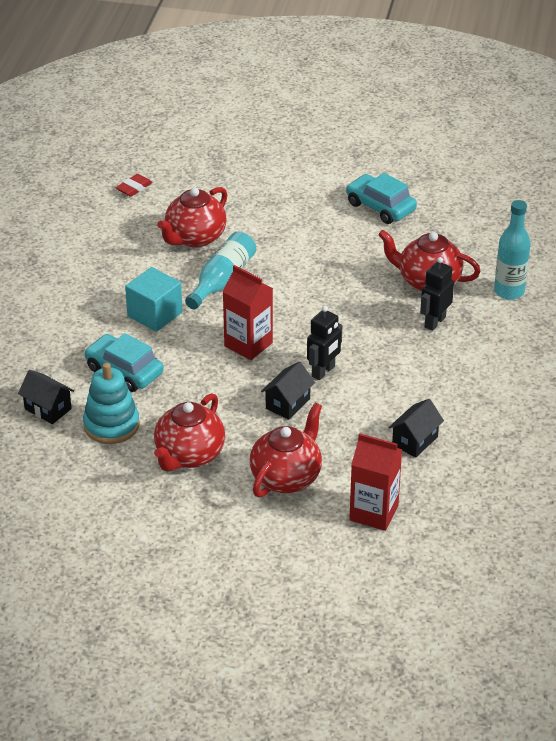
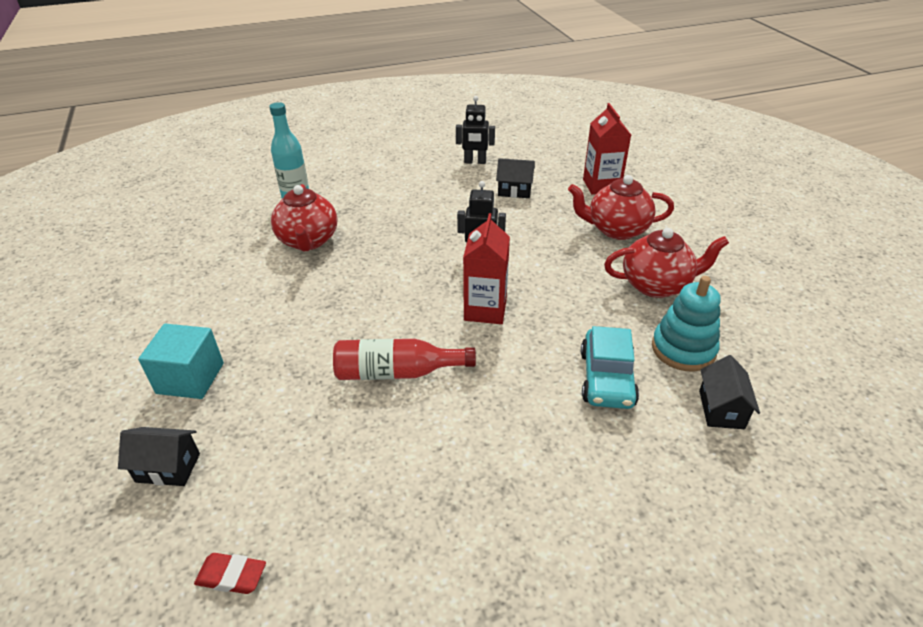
camera: 120 degrees left, 0 degrees up
(155, 314) = (499, 400): turquoise cube -> turquoise cube (190, 378)
(195, 238) = (328, 435): red teapot -> none
(222, 280) = (397, 372): turquoise bottle -> red bottle
(287, 403) = (538, 258): black house -> black house (168, 468)
(380, 207) = (189, 307): turquoise car -> none
(434, 322) = (365, 221): black robot -> black robot (475, 162)

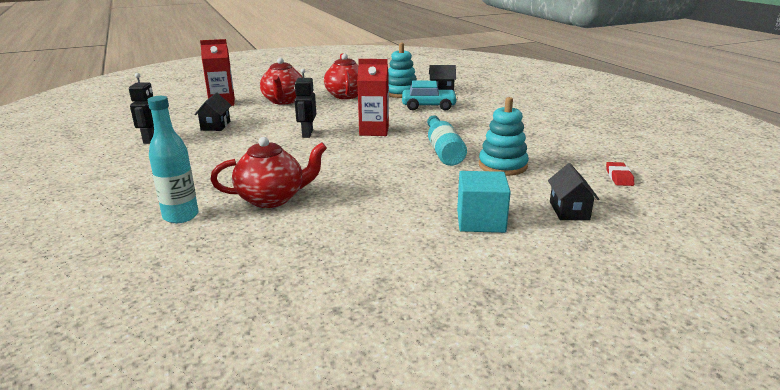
camera: 95 degrees left, 15 degrees down
(325, 429) = (502, 166): none -> turquoise stacking toy
(397, 372) = (443, 151): red bottle -> turquoise bottle

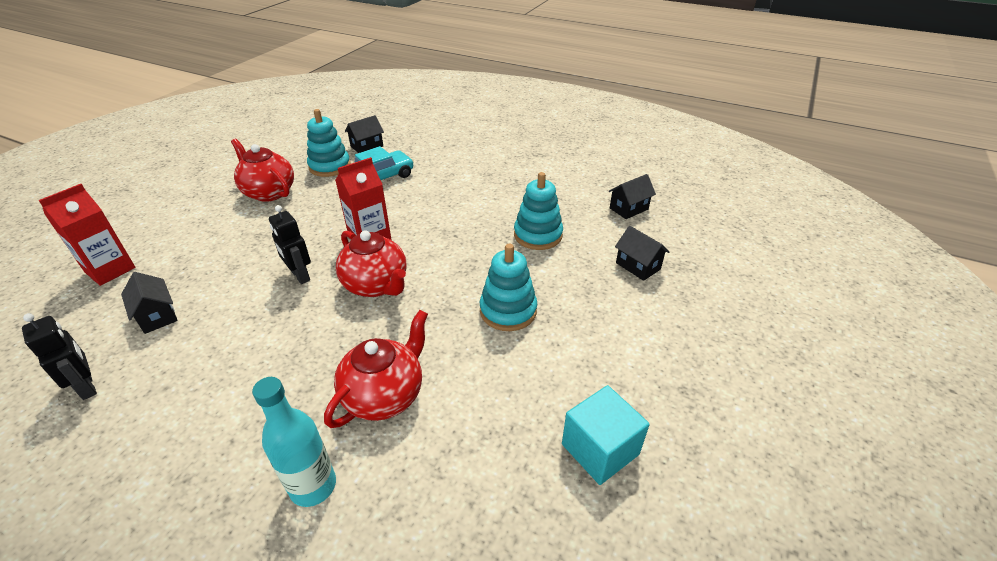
camera: 40 degrees left, 15 degrees up
(284, 101) = (199, 232): red teapot -> red teapot (376, 285)
(413, 194) = (508, 311): none -> turquoise stacking toy
(443, 151) = (468, 238): turquoise bottle -> none
(480, 221) = (595, 314): turquoise cube -> turquoise cube (600, 449)
(619, 177) = (628, 209): red eraser -> black house

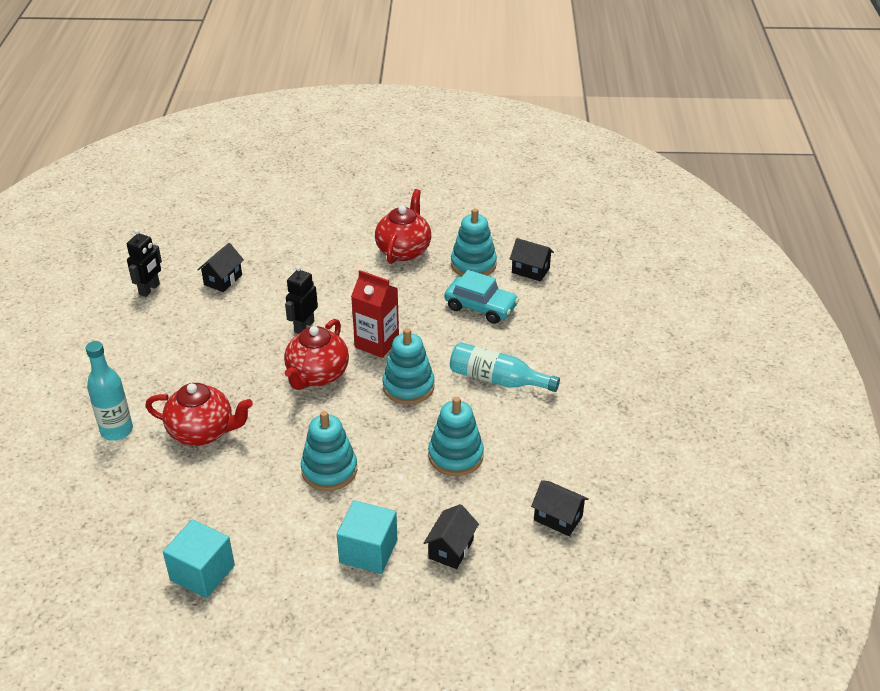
camera: 65 degrees right, 0 degrees up
(110, 270) = (256, 229): red carton -> none
(439, 236) = (408, 386): none -> turquoise stacking toy
(469, 193) = (497, 379): none -> turquoise bottle
(621, 313) = (368, 551): none -> turquoise cube

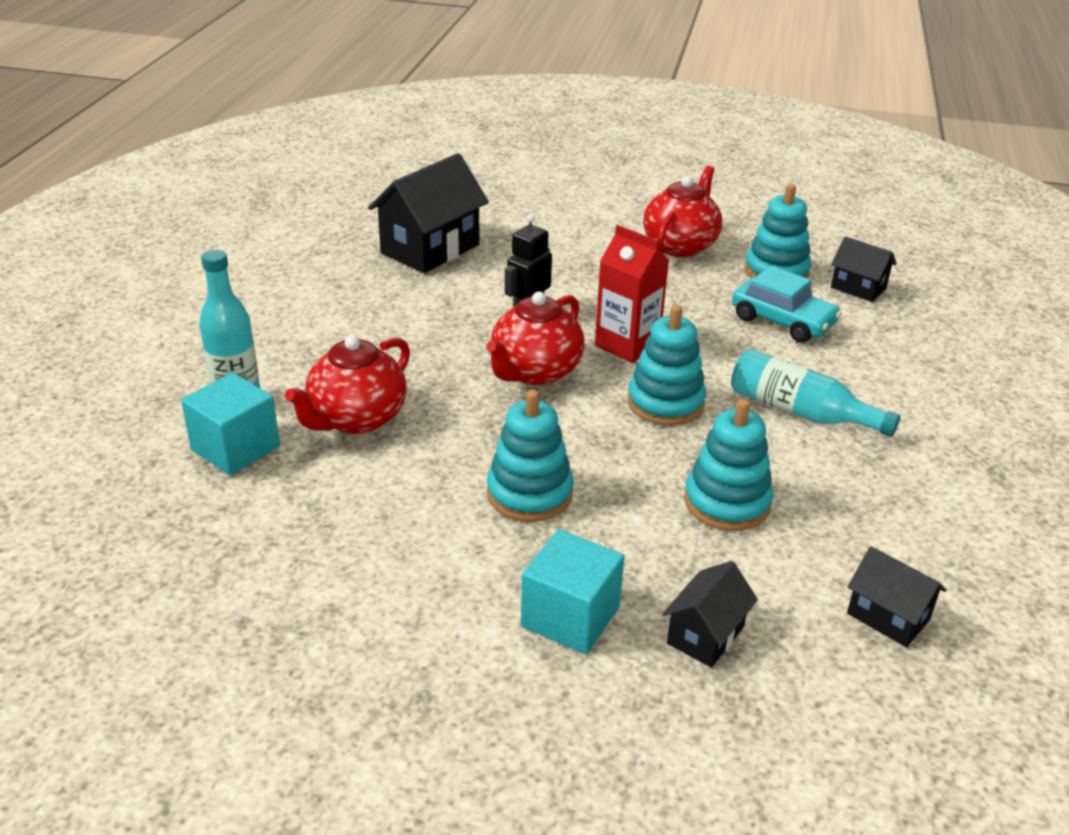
camera: 10 degrees right, 5 degrees down
(149, 289) = (332, 248): black robot -> none
(202, 432) = (356, 419): red teapot -> red teapot turned 105 degrees clockwise
(202, 572) = (304, 606): turquoise cube -> turquoise cube (235, 448)
(223, 280) = (430, 249): black house -> black house, size x1.85

